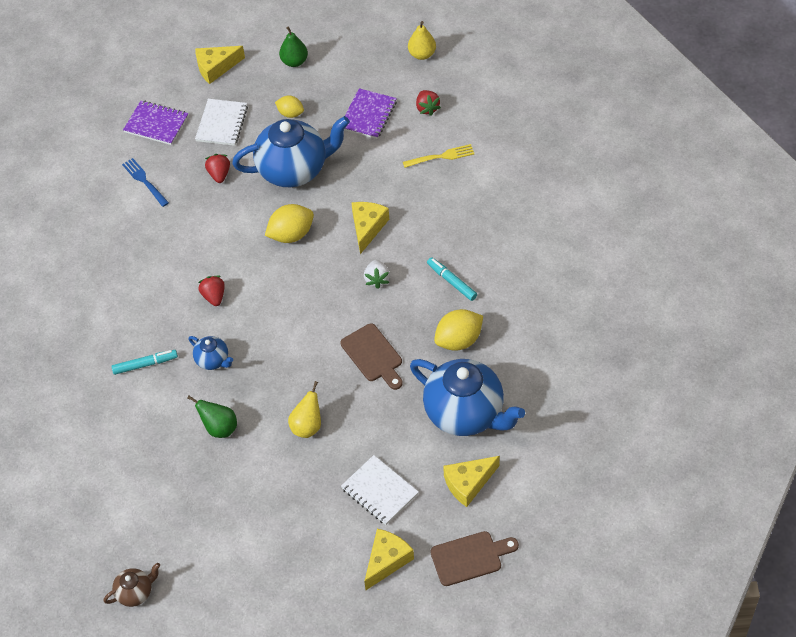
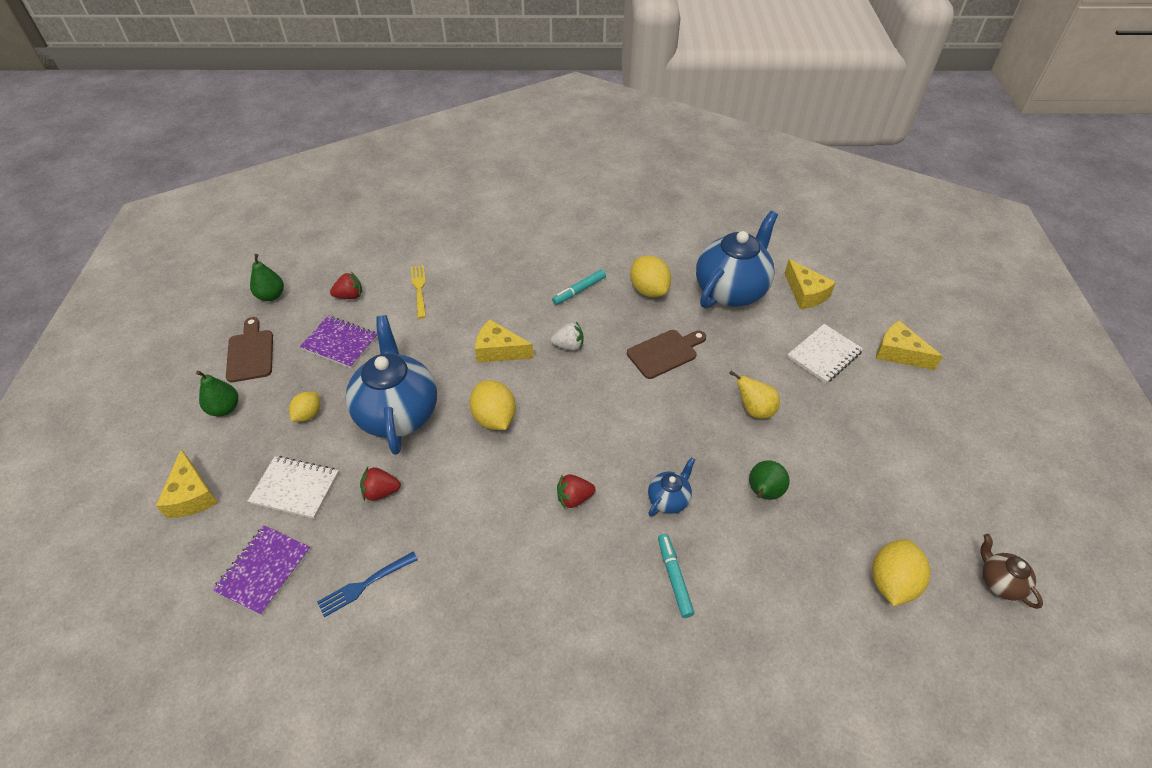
camera: 90 degrees left, 5 degrees down
(137, 512) = (891, 582): none -> yellow lemon
(422, 54) = (271, 296): yellow pear -> green pear
(470, 558) = (881, 297): brown cutting board -> brown cutting board (250, 353)

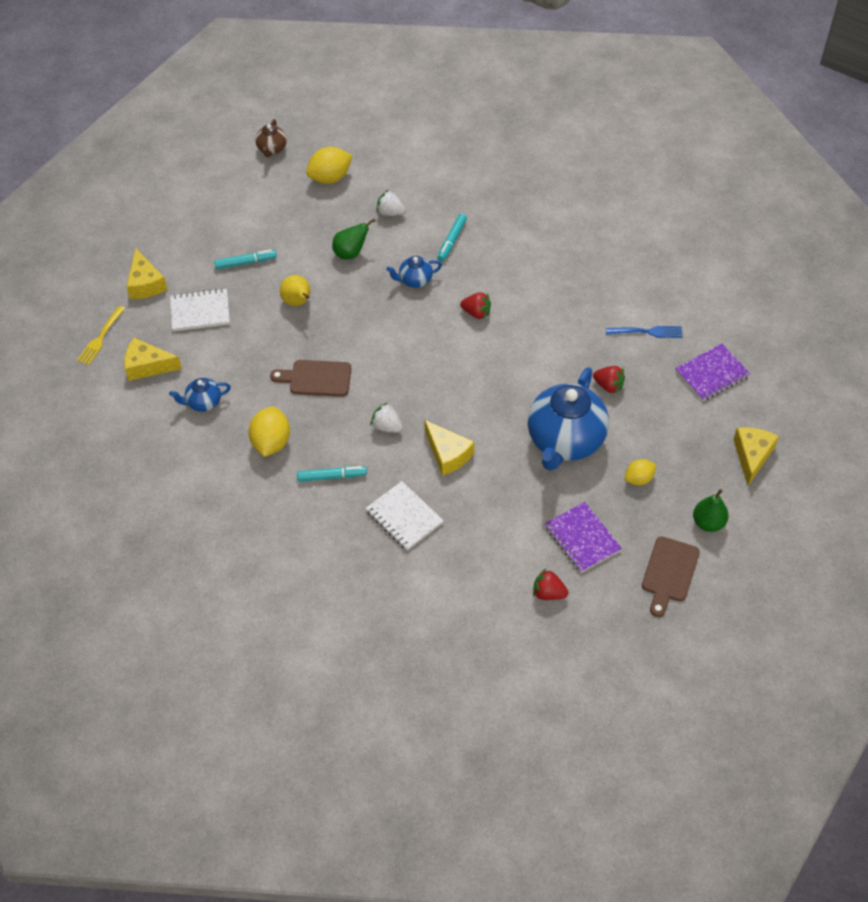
camera: 145 degrees left, 5 degrees up
(271, 296) = (627, 638): green pear -> none
(295, 488) = (671, 420): white notebook -> white notebook (404, 517)
(419, 289) = (476, 563): yellow fork -> yellow fork (101, 337)
(494, 418) = (492, 397): yellow lemon -> none
(731, 290) = (203, 403): blue teapot -> blue teapot, size x0.46
(776, 574) = (390, 213): none -> white strawberry
(805, 293) = (147, 366): yellow cheese -> yellow cheese turned 90 degrees counterclockwise
(845, 421) = (246, 263): none -> turquoise marker

